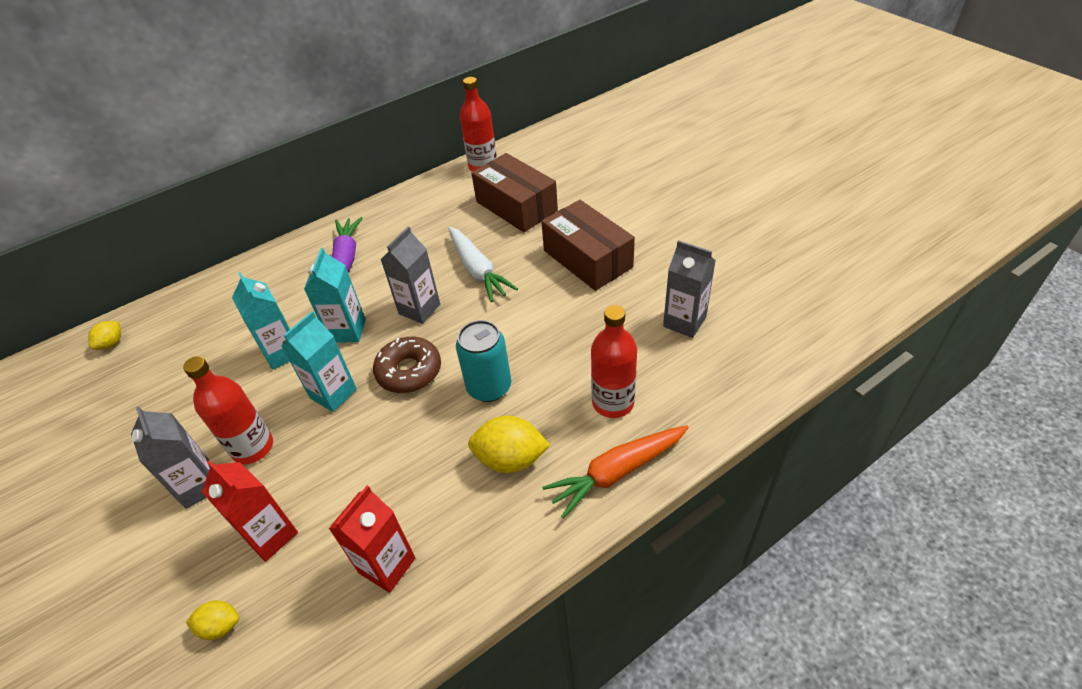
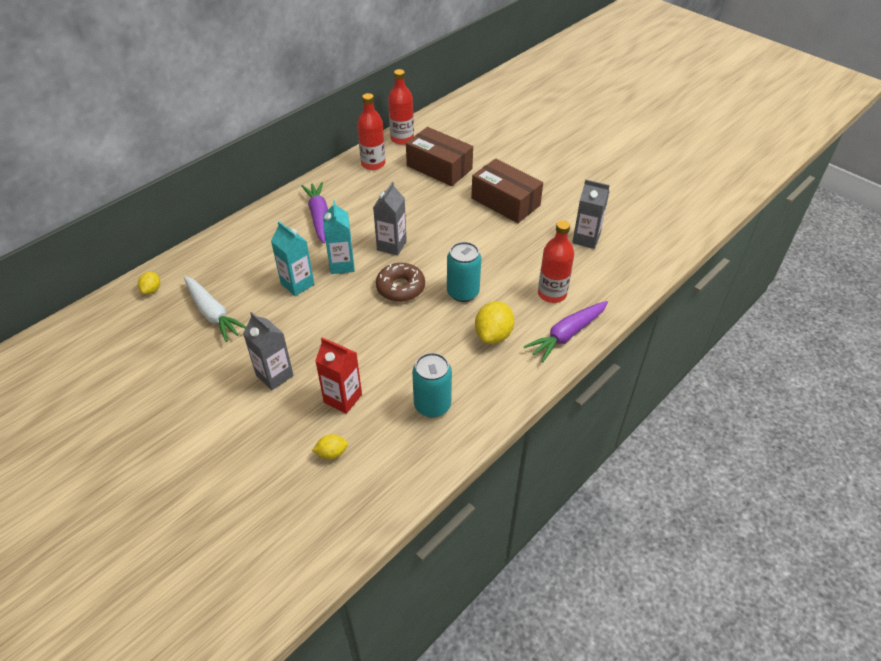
camera: 15 degrees left, 0 degrees up
(253, 447) = (304, 347): red bottle -> red bottle (373, 164)
(333, 393) = (349, 307): turquoise carton -> none
(387, 565) = (432, 405): red carton -> turquoise can
(477, 270) = (426, 215): white carrot -> white carrot (213, 313)
(510, 459) = (493, 335): yellow lemon -> yellow lemon turned 60 degrees counterclockwise
(617, 472) = (567, 335): orange carrot -> purple carrot

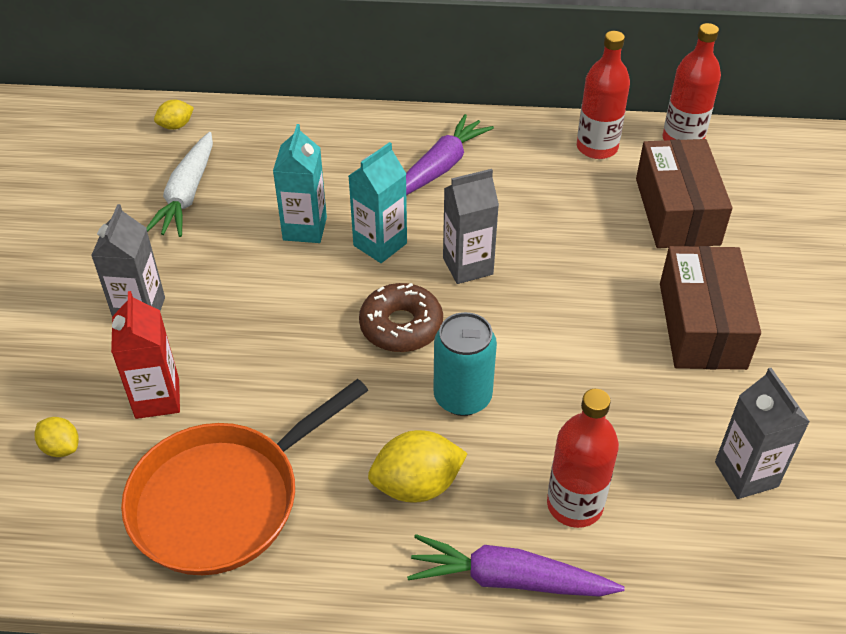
camera: 50 degrees right, 0 degrees up
(432, 405) = (223, 499): turquoise can -> orange pan

